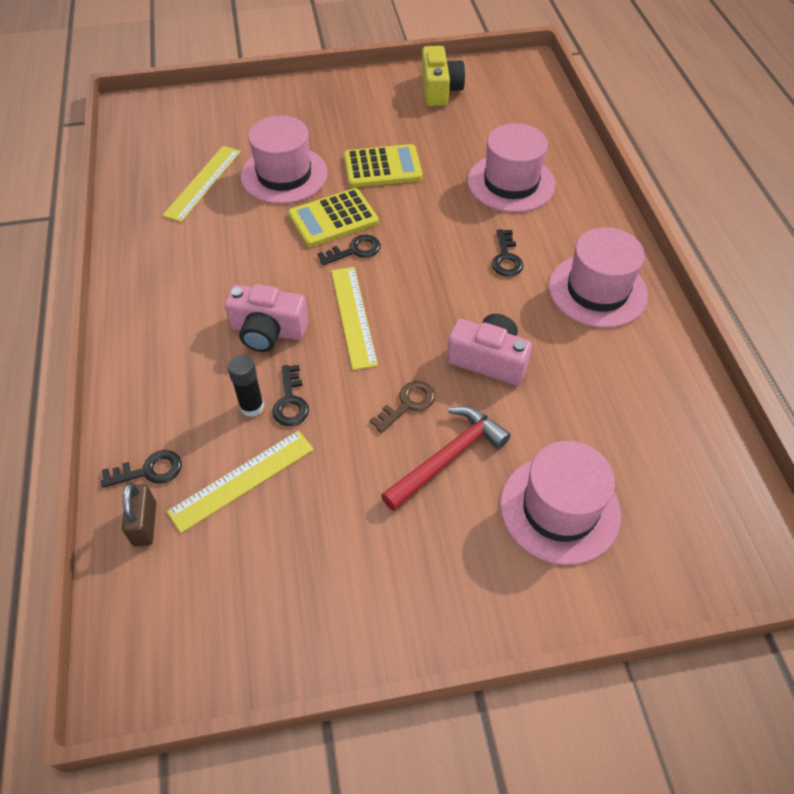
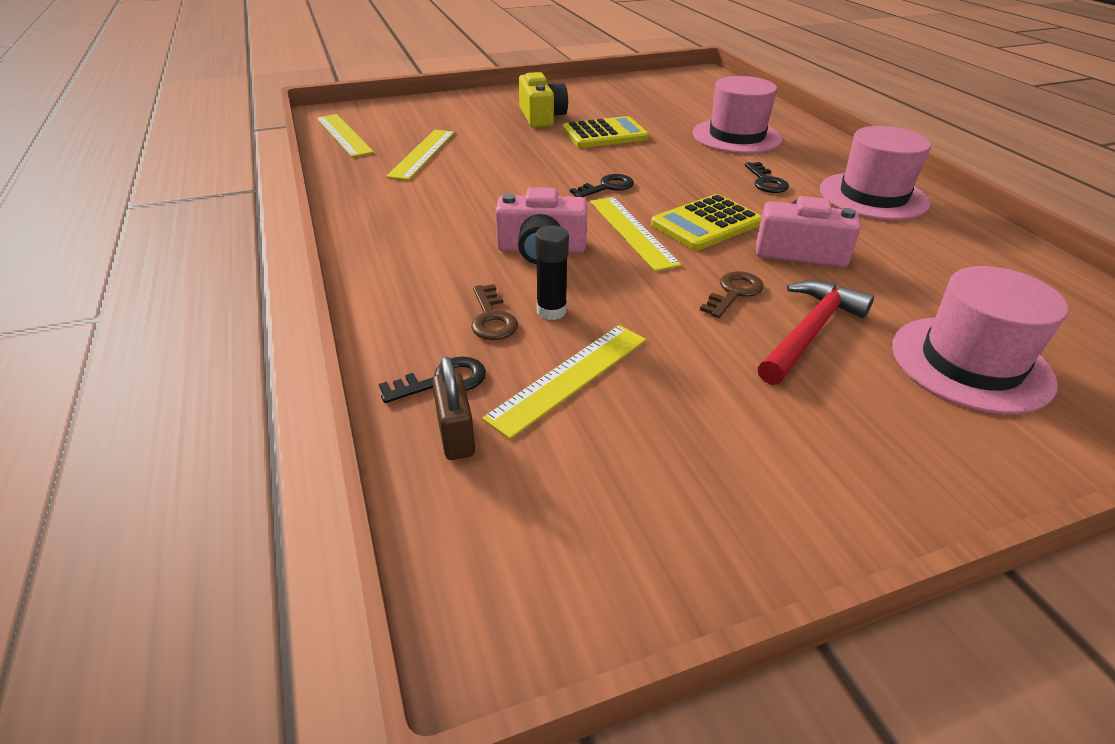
camera: 10 degrees left, 15 degrees down
(138, 146) = (343, 135): none -> yellow ruler
(203, 409) = (491, 318): none -> brown key
(284, 175) = (507, 144): pink hat -> none
(290, 401) = (596, 302): black key -> none
(333, 219) = (572, 168): yellow calculator -> yellow calculator (706, 224)
(439, 90) = (632, 89): yellow camera -> yellow camera (541, 117)

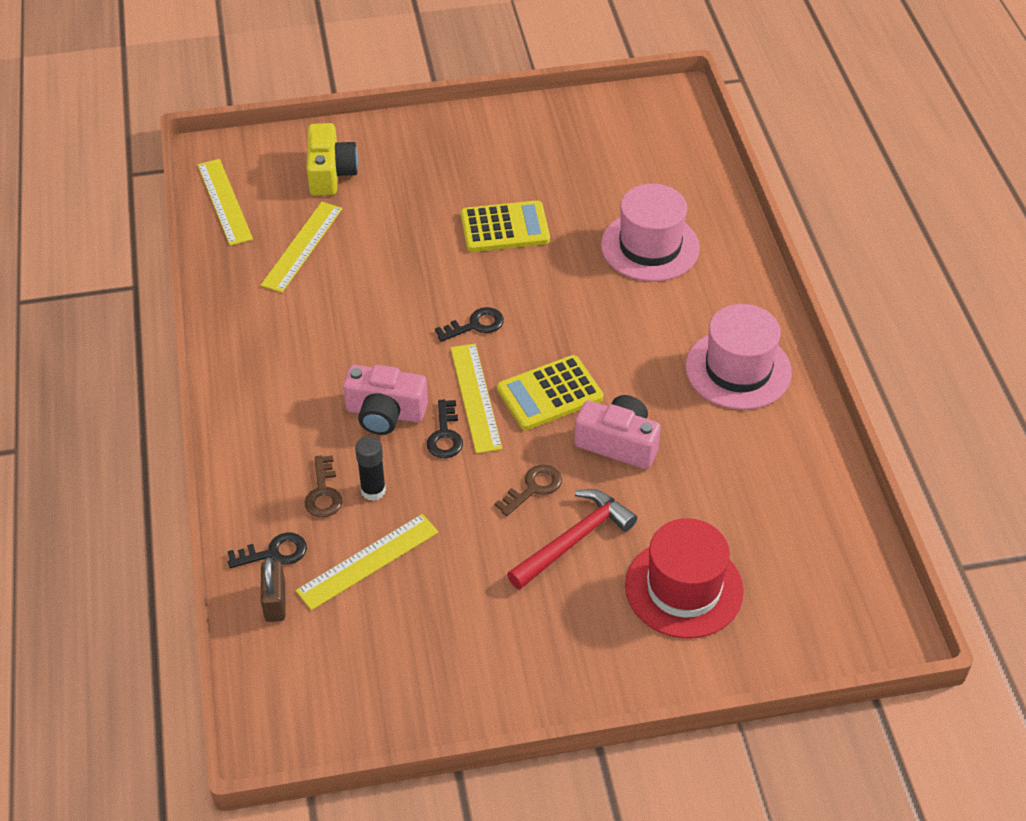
camera: 10 degrees right, 10 degrees up
(541, 117) = (445, 184): yellow camera -> yellow camera (330, 173)
(766, 182) = (641, 333): black key -> black key (445, 435)
(970, 363) = (684, 588): pink hat -> red hat

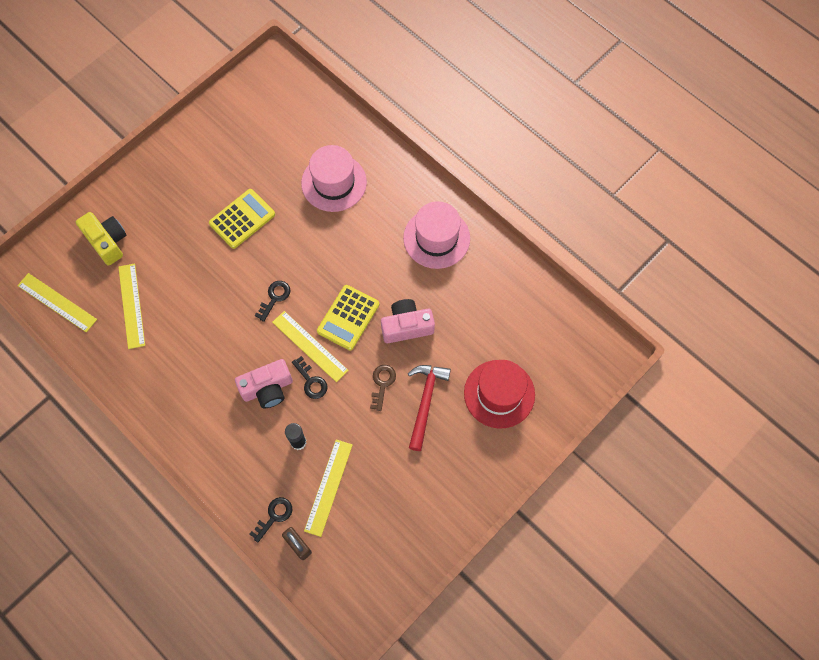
camera: 35 degrees left, 20 degrees up
(323, 493) = (272, 462): brown key -> none

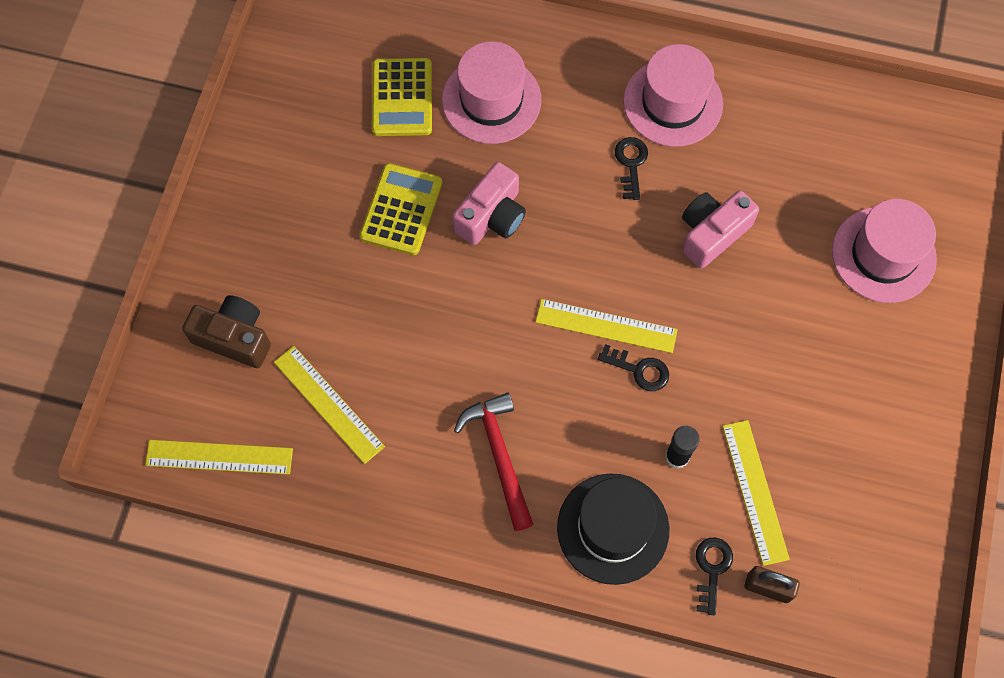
camera: 30 degrees left, 0 degrees up
(107, 242) = (234, 337): yellow camera -> brown camera
(235, 461) = (613, 528): none -> black hat
(267, 388) = (589, 411): pink camera -> pink camera (491, 216)
(275, 298) = (517, 289): black key -> black key (631, 164)
(348, 318) = (630, 263): yellow calculator -> yellow calculator (402, 98)
(382, 384) = (732, 322): brown key -> none
(425, 402) = (801, 315): red hammer -> red hammer (499, 455)
(499, 394) = (883, 255): red hat -> pink hat

